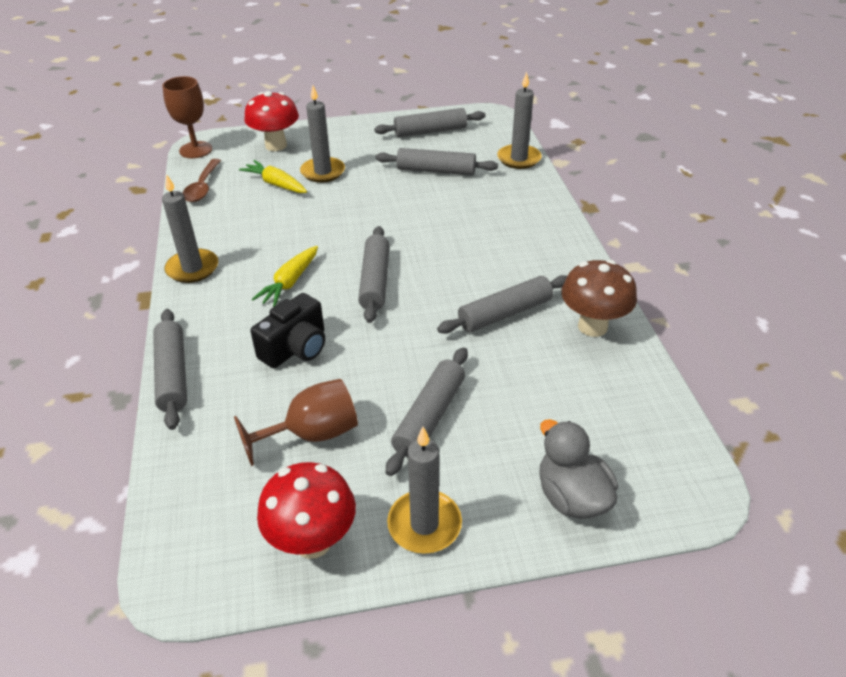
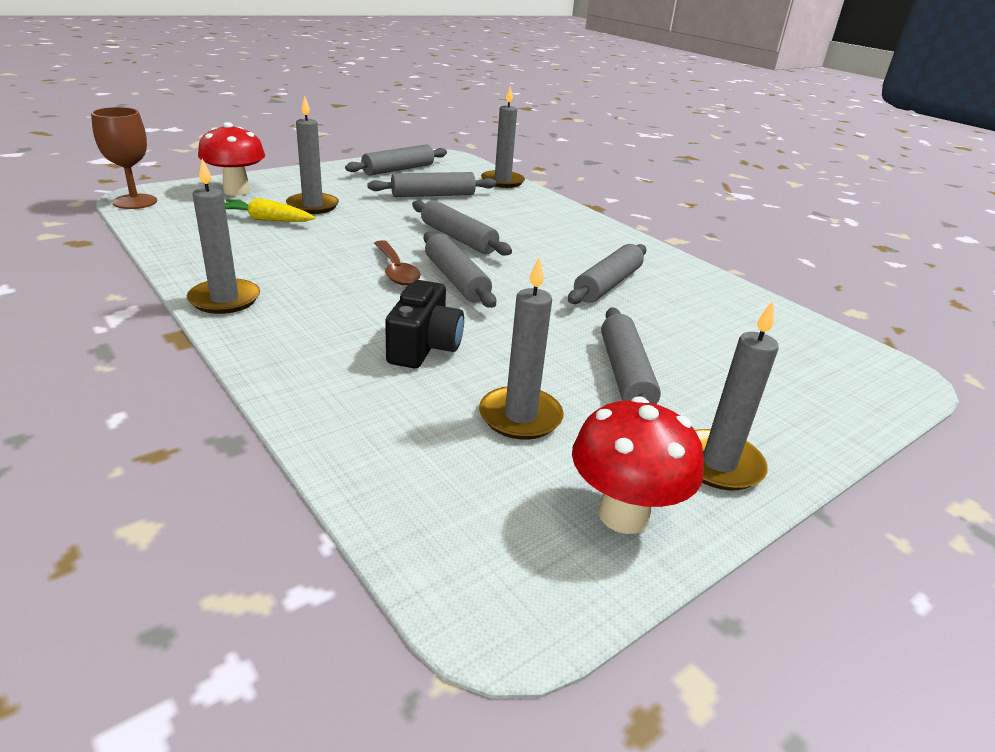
camera: 30 degrees left, 10 degrees down
(173, 374) = (290, 400): grey rolling pin -> grey rolling pin (458, 238)
(202, 187) = (173, 230): brown spoon -> brown spoon (396, 270)
(289, 283) = (361, 294): yellow carrot -> none
(312, 434) = (520, 416): brown goblet -> grey candle
(571, 497) = (816, 405): grey duck -> none
(592, 326) = (691, 282): brown mushroom -> none

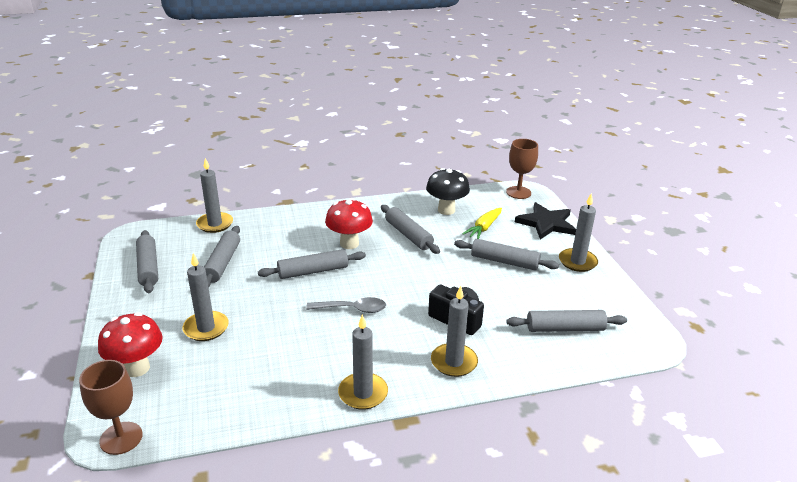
camera: 65 degrees left, 0 degrees up
(266, 219) = (221, 358): yellow carrot -> yellow carrot (483, 228)
(396, 270) = (352, 309): brown spoon -> grey spoon
(456, 280) = (377, 287): grey rolling pin -> grey rolling pin (565, 328)
(520, 416) = (532, 304): grey candle -> grey candle (454, 362)
(623, 515) = (605, 297): red mushroom -> red mushroom (349, 243)
(715, 305) = (446, 210): none -> black mushroom
(813, 410) = (546, 223): none -> black star
(878, 367) = (518, 192): none -> brown goblet

